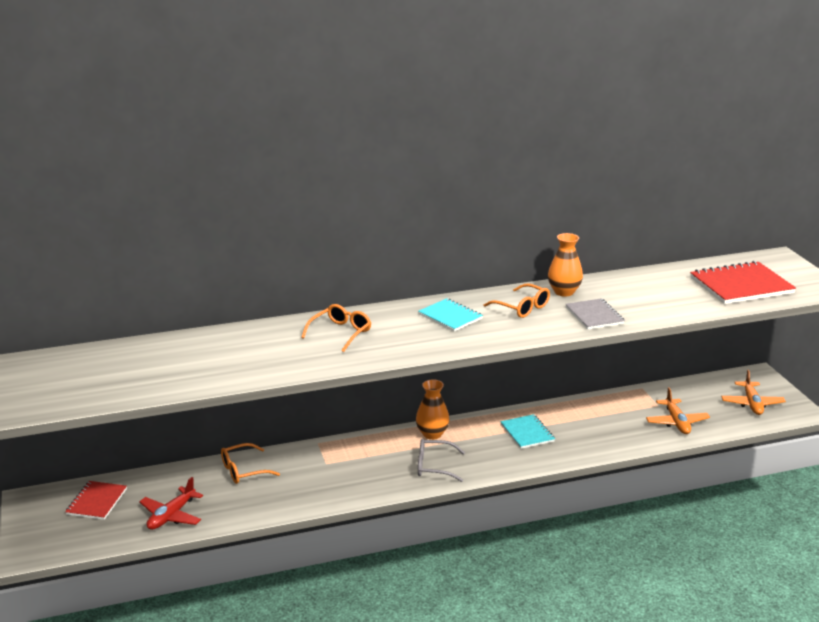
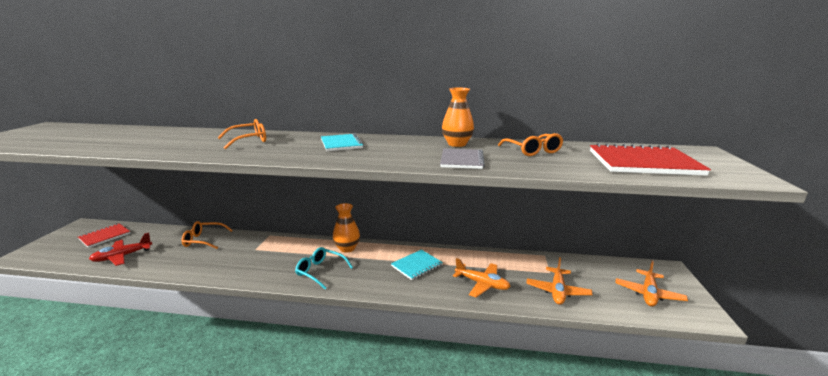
camera: 25 degrees right, 5 degrees down
(434, 466) = (320, 271): grey glasses -> turquoise glasses
(522, 308) = (406, 147): orange glasses -> orange glasses (533, 151)
(527, 433) = (416, 265): turquoise notebook -> turquoise notebook turned 45 degrees clockwise
(606, 434) = (482, 284): none -> orange plane

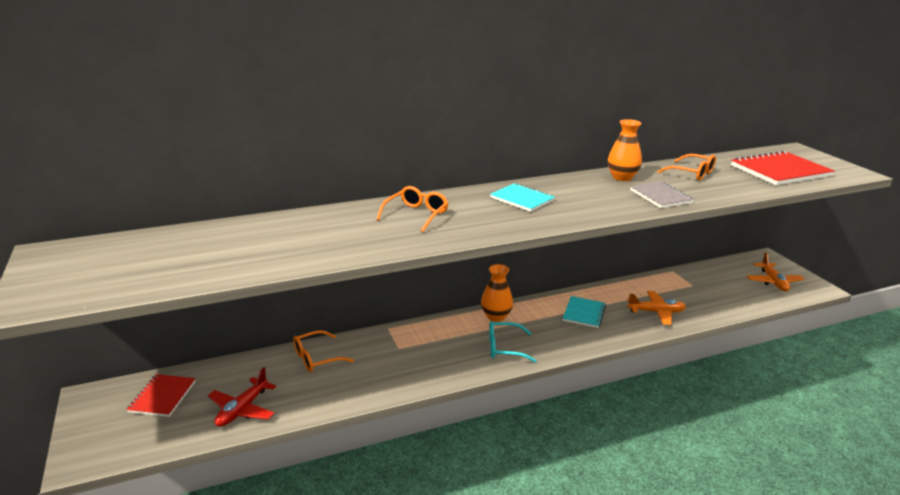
camera: 30 degrees left, 5 degrees up
(557, 291) = (715, 300): orange plane -> none

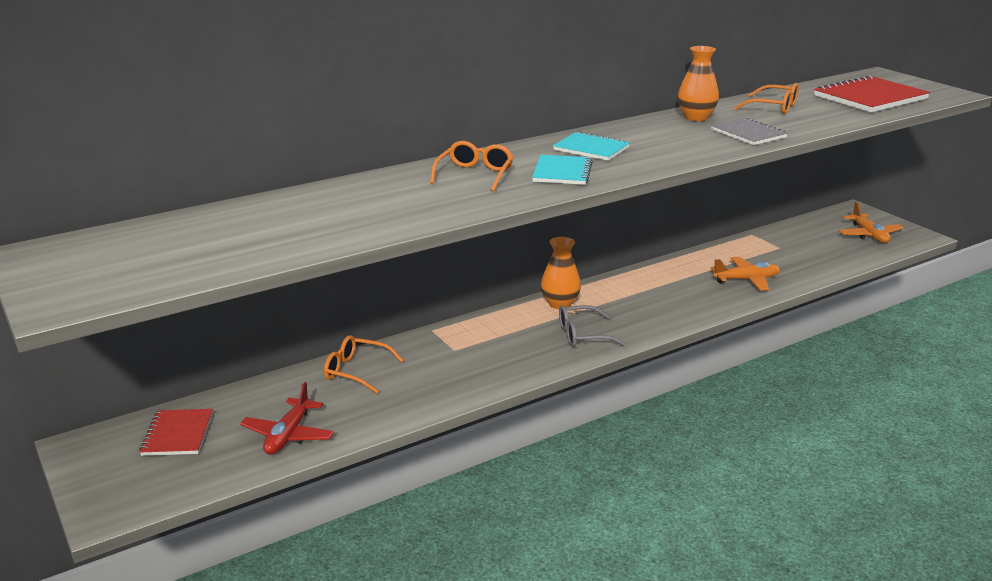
camera: 10 degrees left, 0 degrees up
(316, 358) = (356, 371): orange glasses -> orange glasses turned 60 degrees clockwise
(504, 347) = (582, 335): turquoise glasses -> grey glasses
(584, 313) = (663, 289): turquoise notebook -> turquoise notebook (562, 172)

